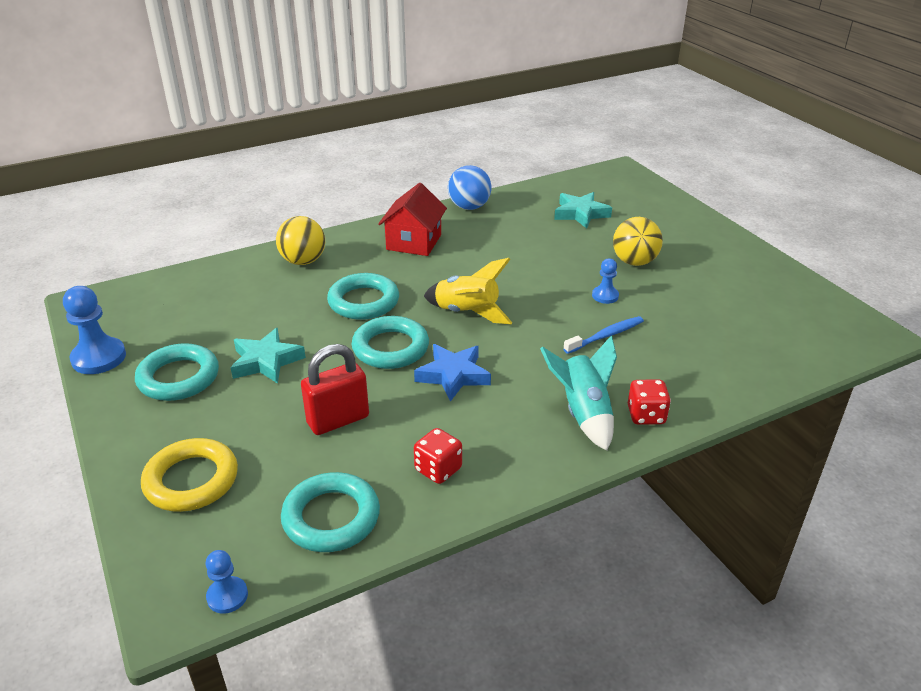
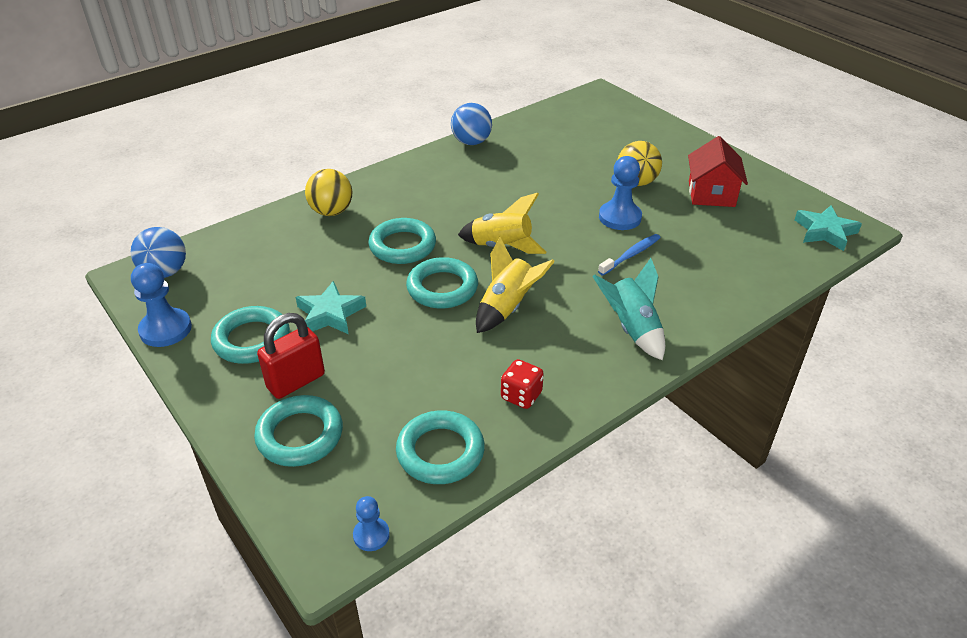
camera: 10 degrees left, 5 degrees up
(119, 303) = (165, 272): none -> blue ball
(191, 480) = (300, 435): yellow ring -> turquoise ring
(338, 420) = (416, 362): red padlock -> red padlock (296, 381)
(414, 242) = (430, 182): red house -> red house (711, 194)
(453, 375) = (507, 307): blue star -> yellow rocket
(580, 214) = (575, 139): turquoise star -> turquoise star (825, 232)
(605, 296) = (620, 217): blue pawn -> blue pawn, size x1.76
(646, 415) = (685, 324): red dice -> none

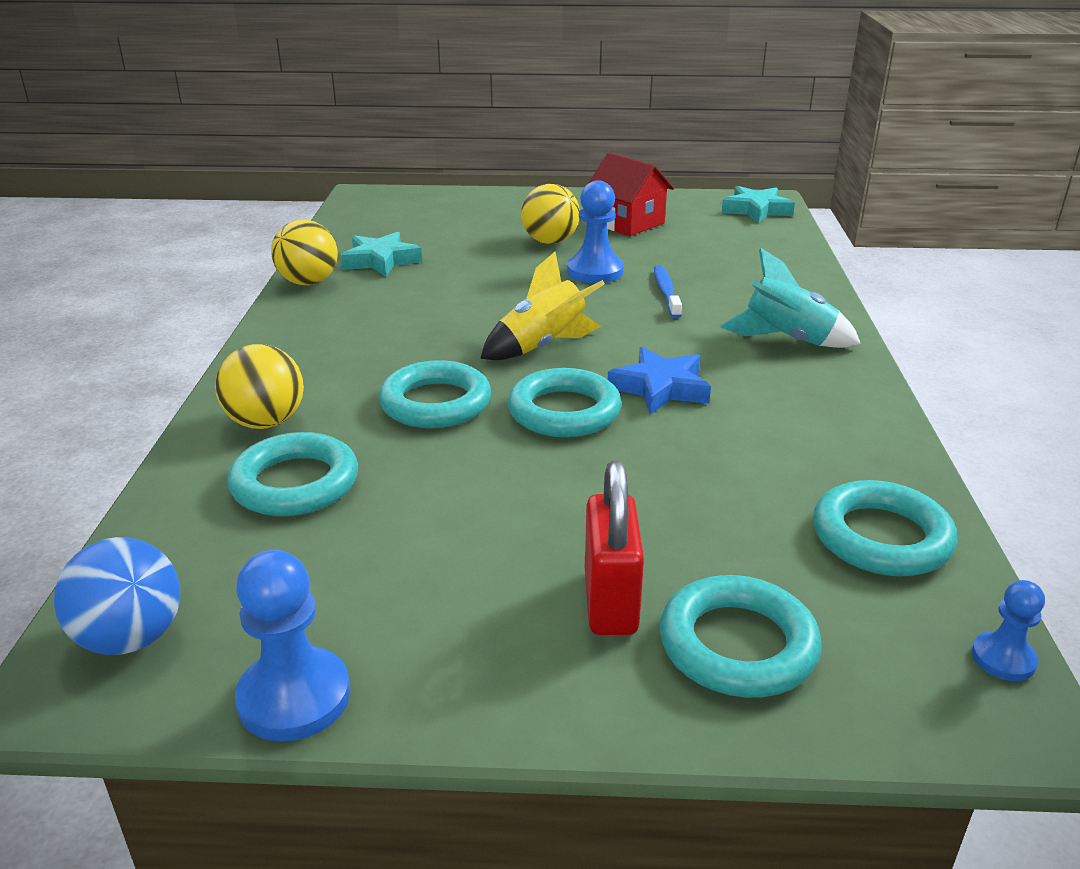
camera: 50 degrees left, 10 degrees down
(252, 340) = (456, 608): turquoise ring -> turquoise ring (295, 483)
(330, 314) = (496, 513): turquoise star -> turquoise star (380, 261)
(471, 142) = (308, 282): blue ball -> yellow ball
(507, 307) = (660, 388): yellow rocket -> blue star
(521, 396) = (830, 443): red dice -> none

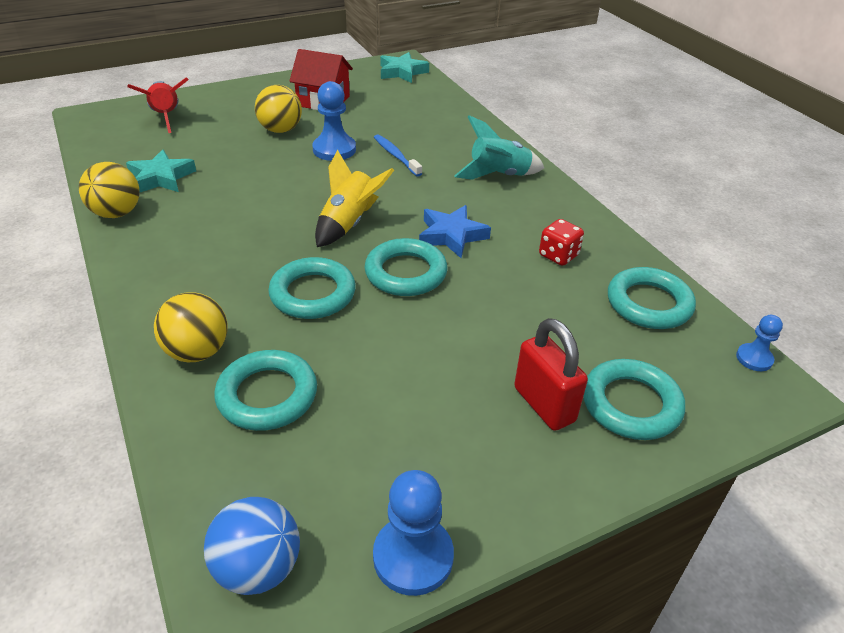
camera: 30 degrees left, 10 degrees up
(438, 209) = (166, 117): none -> red rocket
(791, 446) = (558, 255): none -> red dice

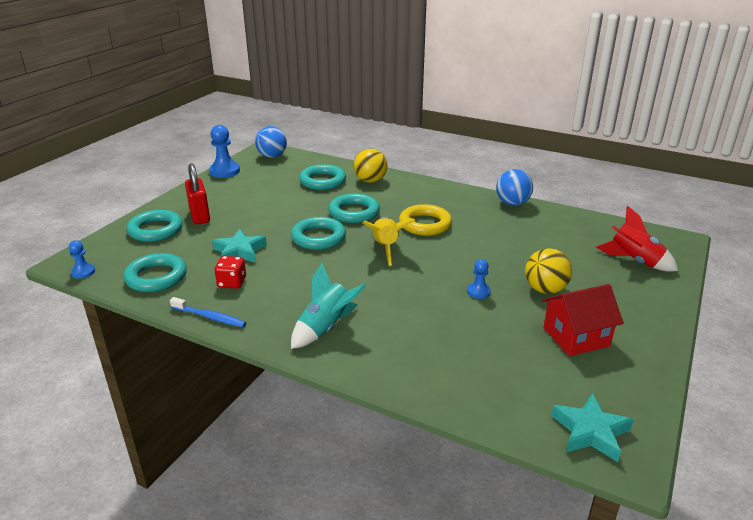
camera: 145 degrees right, 10 degrees down
(117, 213) = (512, 203): yellow ball -> blue ball
(161, 178) = (536, 226): turquoise star -> turquoise star (239, 251)
(260, 233) = (425, 224): none -> yellow ring
(334, 149) = (478, 292): blue pawn -> blue pawn, size x0.57
(396, 156) = (427, 308): blue toothbrush -> blue toothbrush (210, 317)
(451, 235) = (314, 267): blue star -> none
(544, 404) = (200, 216): red padlock -> red padlock turned 45 degrees clockwise

